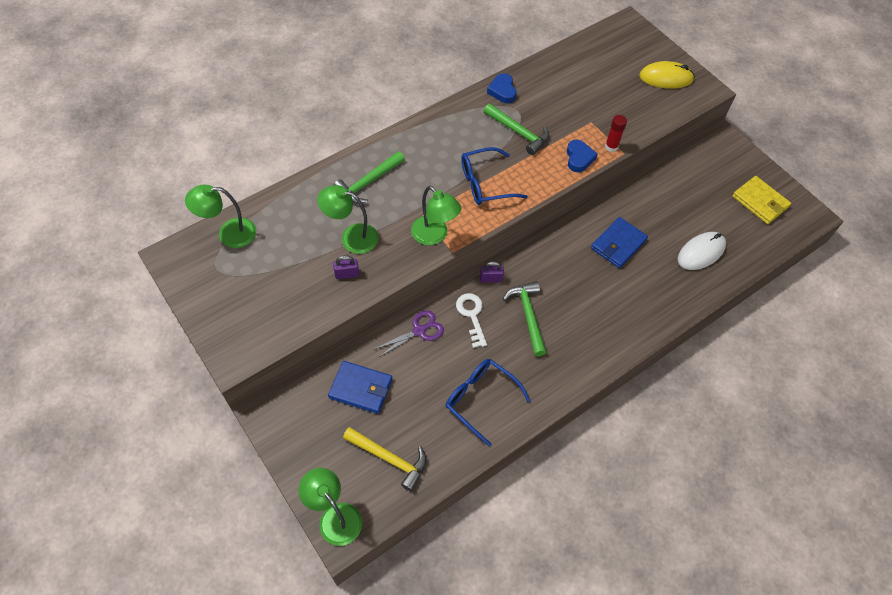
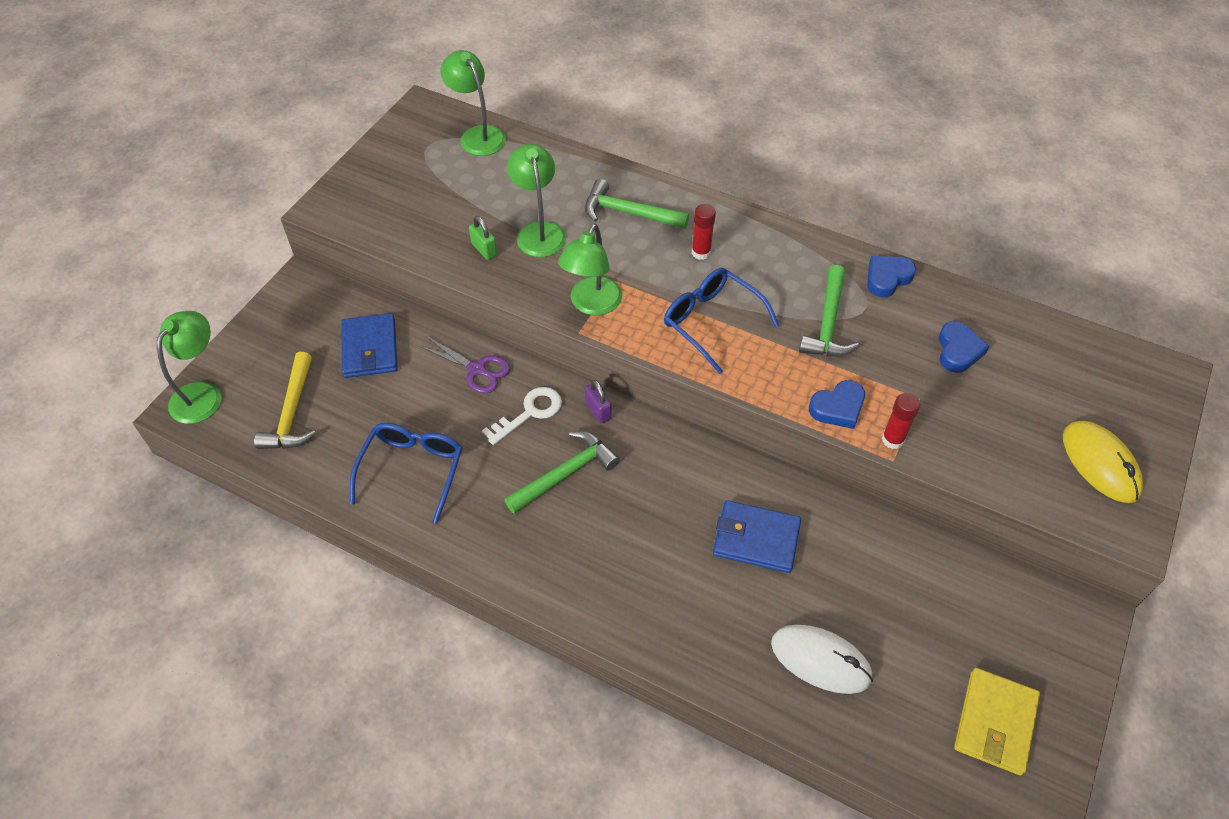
camera: 65 degrees right, 5 degrees down
(347, 274) = (484, 249): purple padlock -> green padlock
(427, 162) = (701, 252): none -> red glue stick
(569, 90) = (958, 351): none -> blue heart

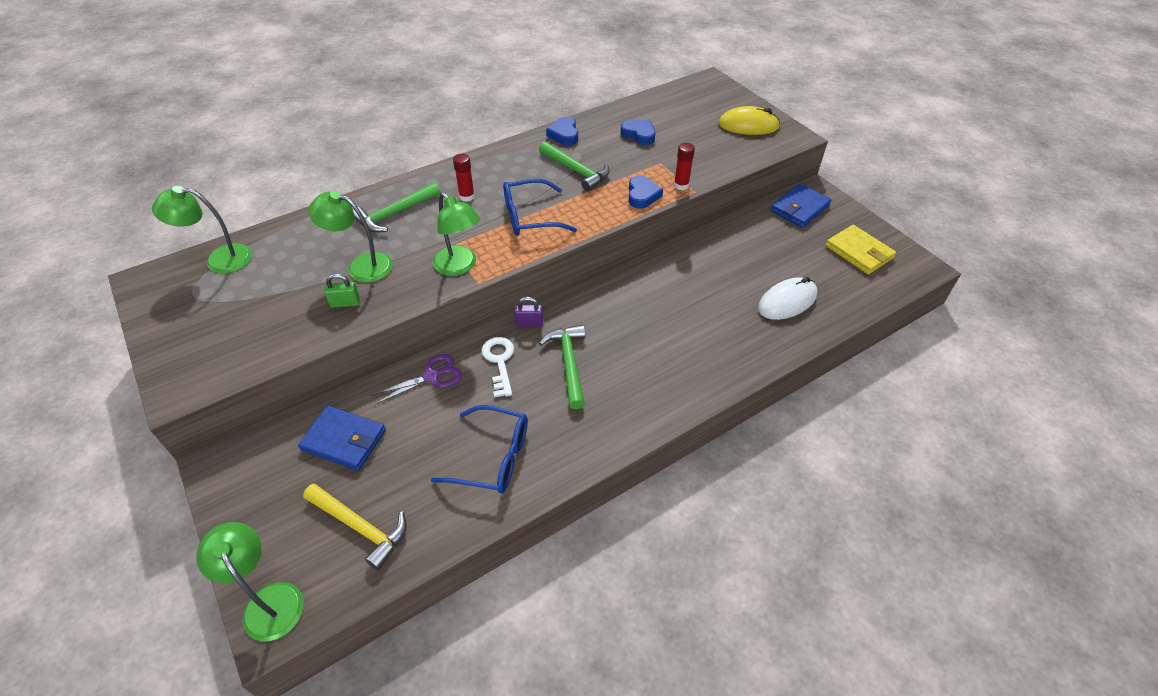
camera: 60 degrees left, 5 degrees down
(412, 470) = (493, 457): blue glasses -> blue glasses turned 150 degrees clockwise
(756, 539) = (687, 291): blue wallet -> blue wallet (799, 208)

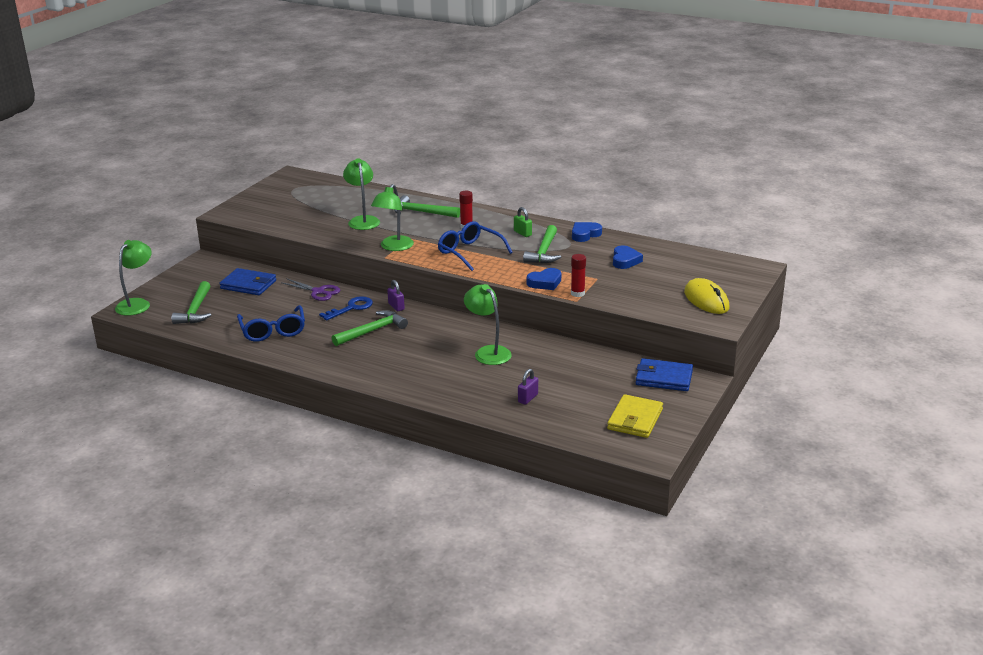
camera: 60 degrees right, 20 degrees down
(219, 259) = (326, 184): green lamp -> green lamp (488, 352)
(344, 440) = (248, 284): blue wallet -> blue wallet turned 60 degrees counterclockwise
(345, 303) = (327, 227): green padlock -> green padlock (522, 233)
(360, 527) = (195, 310): yellow hammer -> green hammer
(499, 362) = (351, 308): white key -> blue key
(787, 301) = (528, 398): white mouse -> purple padlock

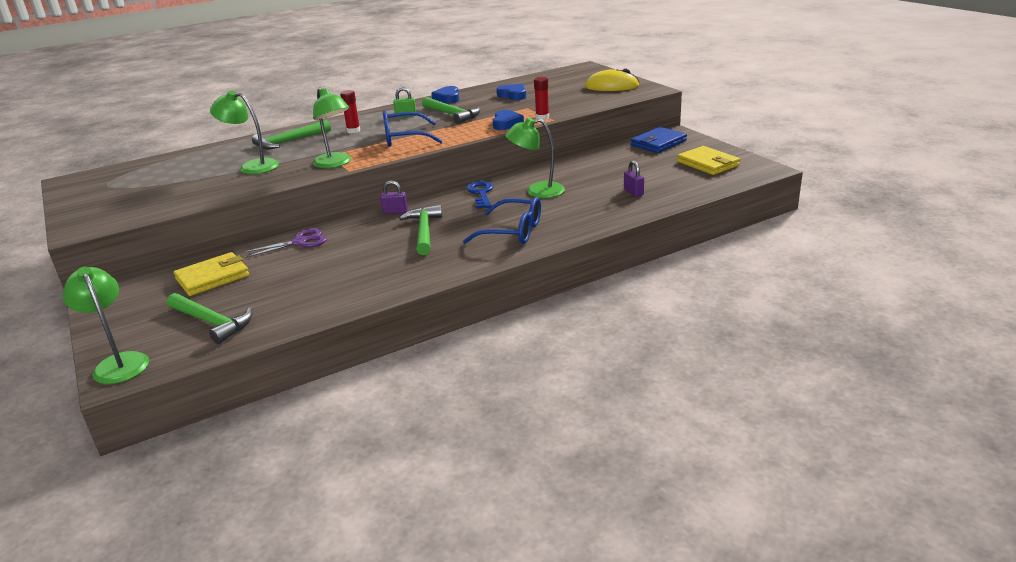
camera: 55 degrees left, 0 degrees up
(248, 284) = (213, 277): blue wallet -> yellow wallet
(273, 331) = (341, 283): blue glasses -> blue glasses (513, 232)
(351, 308) = (362, 232): blue key -> blue key (481, 193)

